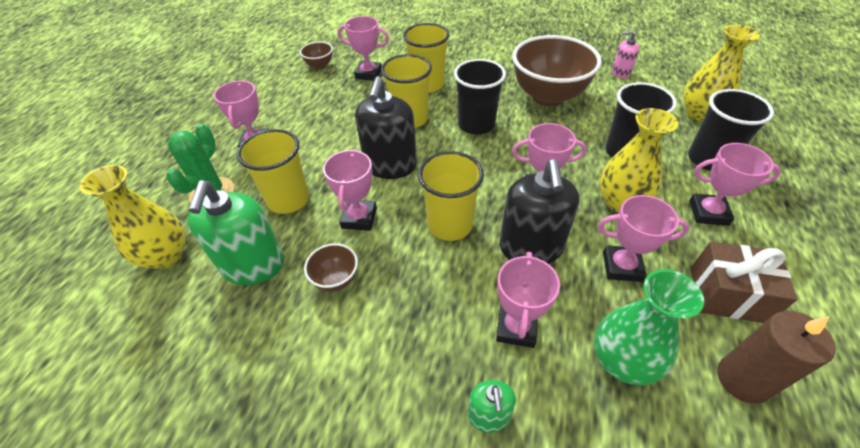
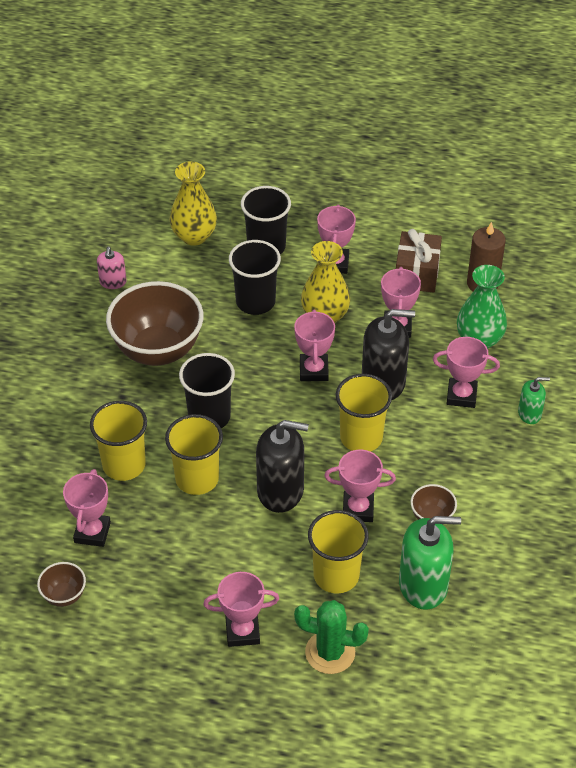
camera: 95 degrees left, 0 degrees up
(166, 255) = (419, 665): yellow vase -> none

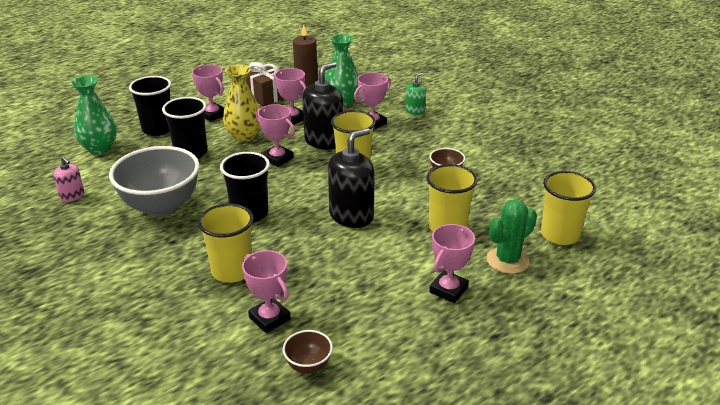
camera: 50 degrees left, 15 degrees down
(158, 350) = (161, 207): brown bowl -> grey bowl
(194, 236) = (99, 148): yellow vase -> green vase
(197, 479) = (292, 244): yellow cup -> yellow cup (560, 235)
(358, 509) = (406, 195): pink trophy -> none
(423, 585) = (493, 200): green soap dispenser -> none

